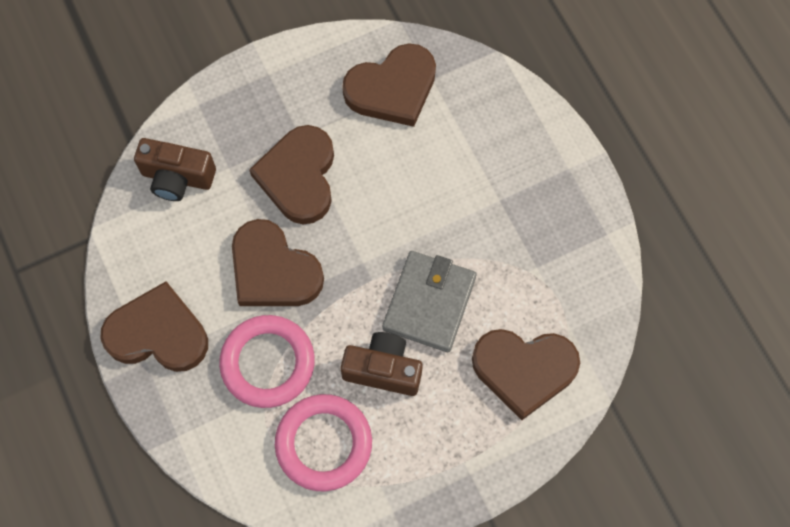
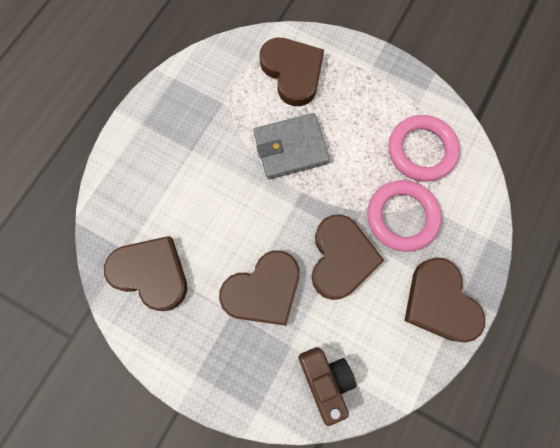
camera: 125 degrees left, 5 degrees up
(383, 369) = (352, 147): brown camera -> none

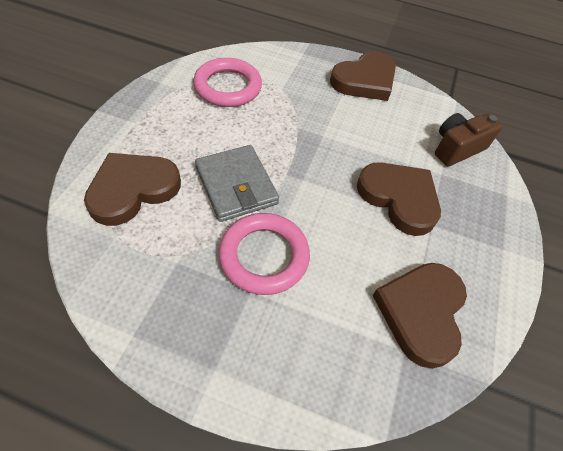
camera: 105 degrees left, 20 degrees down
(341, 258) = (347, 141): brown heart -> none
(402, 217) = (297, 100): pink ring -> pink ring (264, 256)

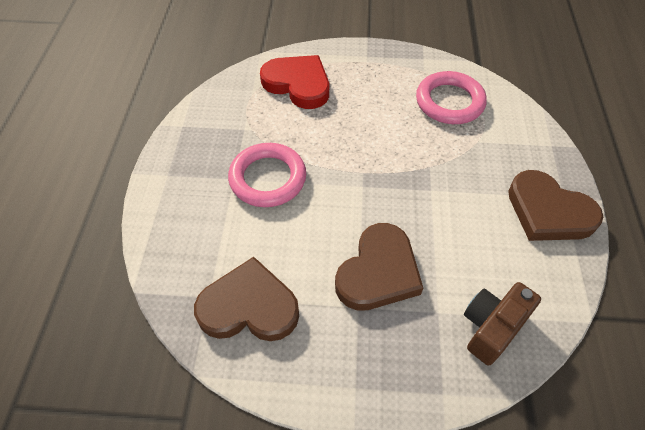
camera: 80 degrees right, 0 degrees up
(133, 190) = (298, 84): brown heart -> red heart
(236, 185) = (332, 141): grey wallet -> none
(457, 148) = (491, 327): brown camera -> brown camera turned 90 degrees counterclockwise

